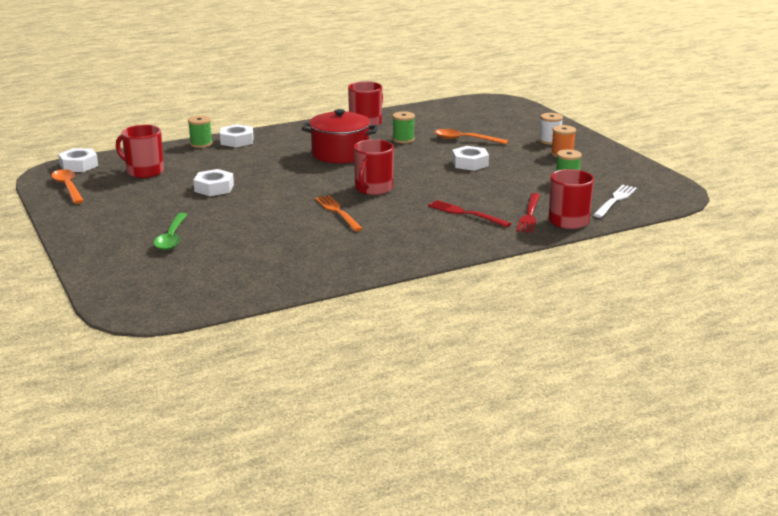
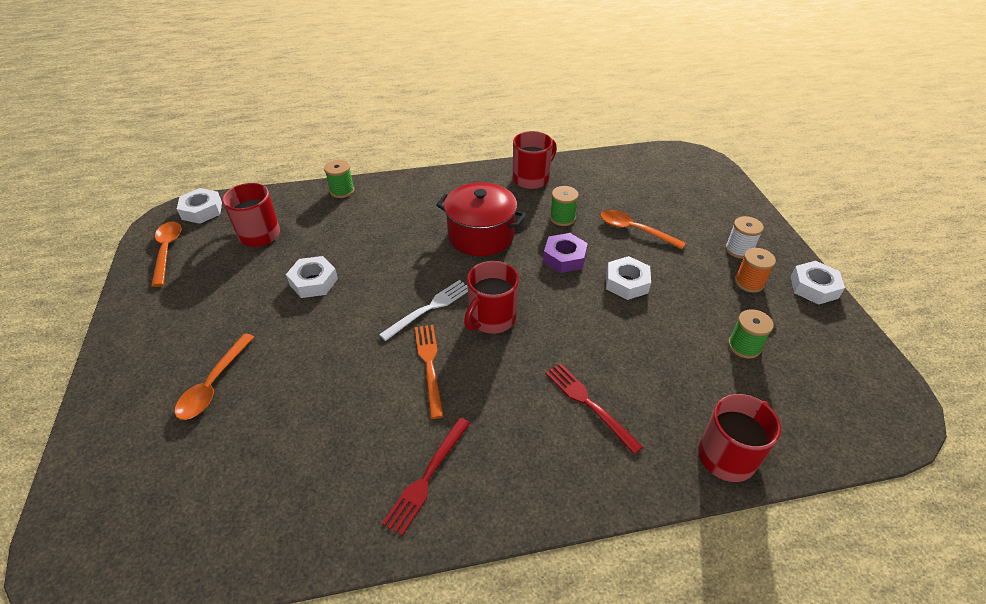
camera: 15 degrees right, 20 degrees up
(172, 238) = (214, 384): green spoon -> orange spoon
(237, 141) = (381, 191): white nut -> white nut (814, 287)
(415, 157) = (564, 258): none -> purple nut
(529, 215) = (674, 426): red fork -> red fork (427, 477)
(615, 200) = (804, 412): white fork -> white fork (429, 308)

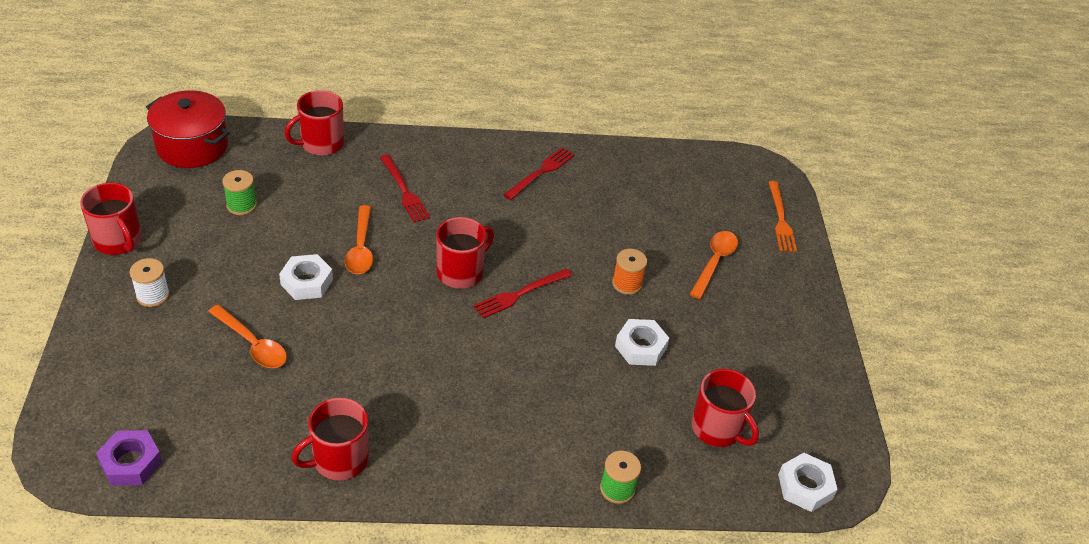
camera: 175 degrees left, 0 degrees up
(167, 251) = (821, 422): orange spoon -> orange spoon (361, 248)
(429, 308) = (520, 294): white fork -> red fork
(429, 365) = (528, 243): orange fork -> orange fork (780, 219)
(481, 235) = (442, 373): red pot -> red pot (192, 146)
(562, 218) = (331, 380): green spool -> none
(564, 258) = (357, 324): purple nut -> purple nut (131, 462)
(749, 282) = (179, 258): orange spool -> orange spool (627, 284)
(814, 287) = (118, 241): white nut -> red mug

